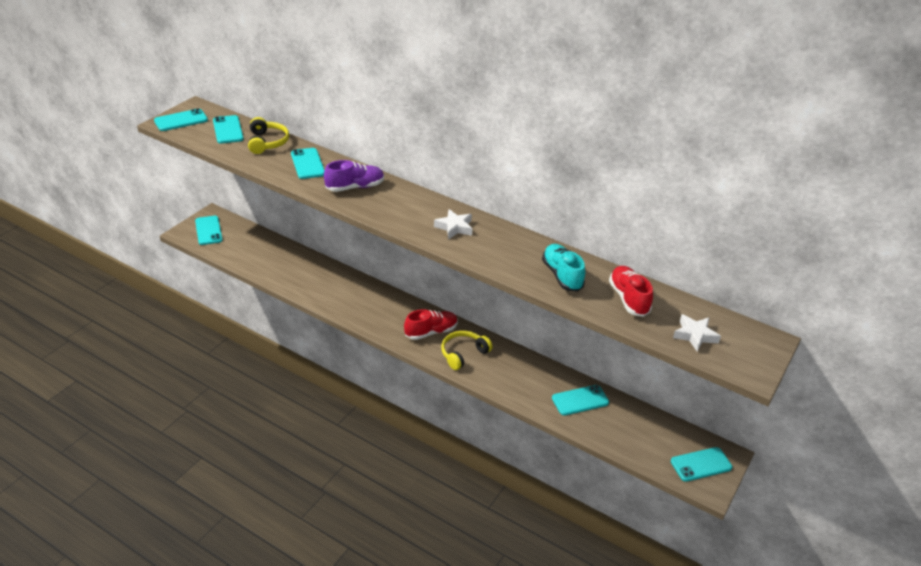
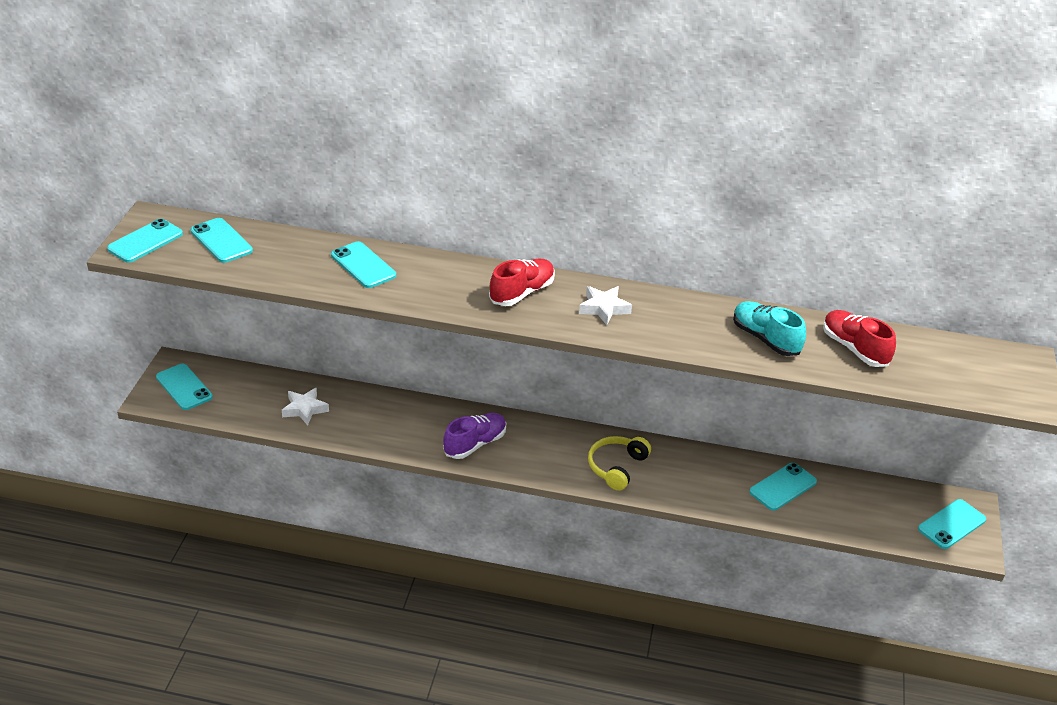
camera: 20 degrees left, 0 degrees up
(267, 142) = (288, 247): yellow headphones -> none
(355, 187) = (446, 284): purple shoe -> purple shoe (475, 444)
(431, 332) = (561, 450): red shoe -> red shoe (522, 293)
(695, 335) = (949, 374): white star -> white star (304, 409)

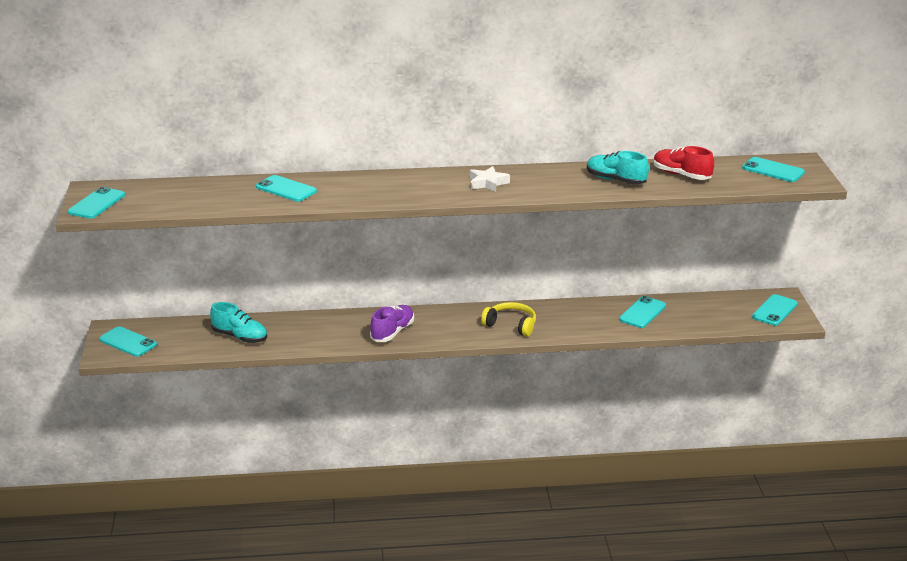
camera: 15 degrees left, 10 degrees down
(221, 241) = (160, 193): turquoise phone -> turquoise phone (773, 170)
(304, 409) = (240, 337): white star -> turquoise shoe
(522, 293) = (420, 184): red shoe -> none
(616, 467) = (511, 325): yellow headphones -> yellow headphones turned 105 degrees clockwise

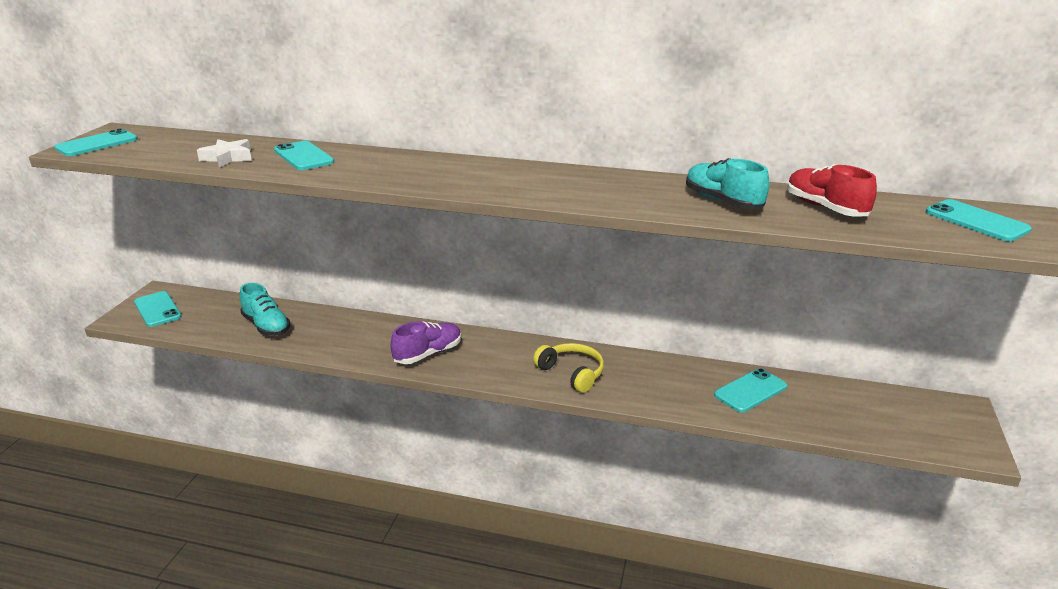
camera: 20 degrees right, 0 degrees up
(487, 183) = (545, 182): white star -> white star (228, 158)
(774, 310) = (945, 426): turquoise phone -> none

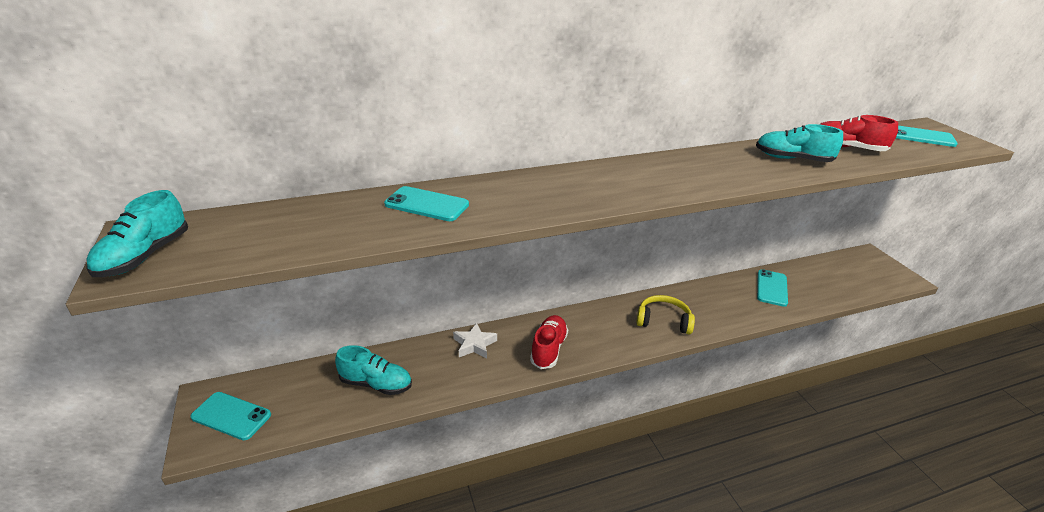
camera: 35 degrees left, 5 degrees up
(97, 144) = (145, 256): turquoise phone -> turquoise shoe
(228, 158) = (350, 228): white star -> white star (474, 344)
(428, 354) = (548, 349): purple shoe -> red shoe

